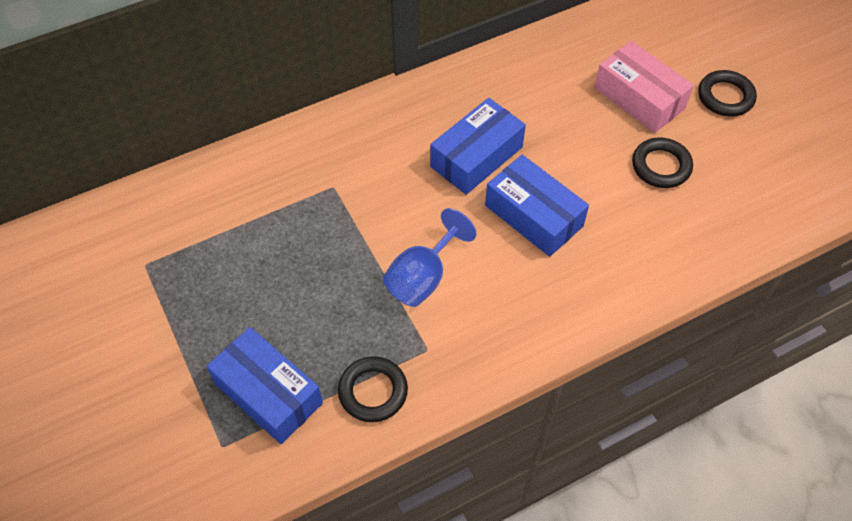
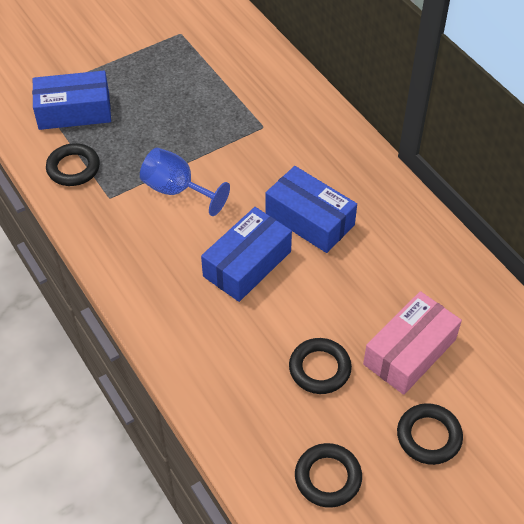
camera: 85 degrees right, 5 degrees down
(268, 393) = (74, 111): blue box -> blue box turned 45 degrees clockwise
(774, 171) = (328, 477): none -> black ring

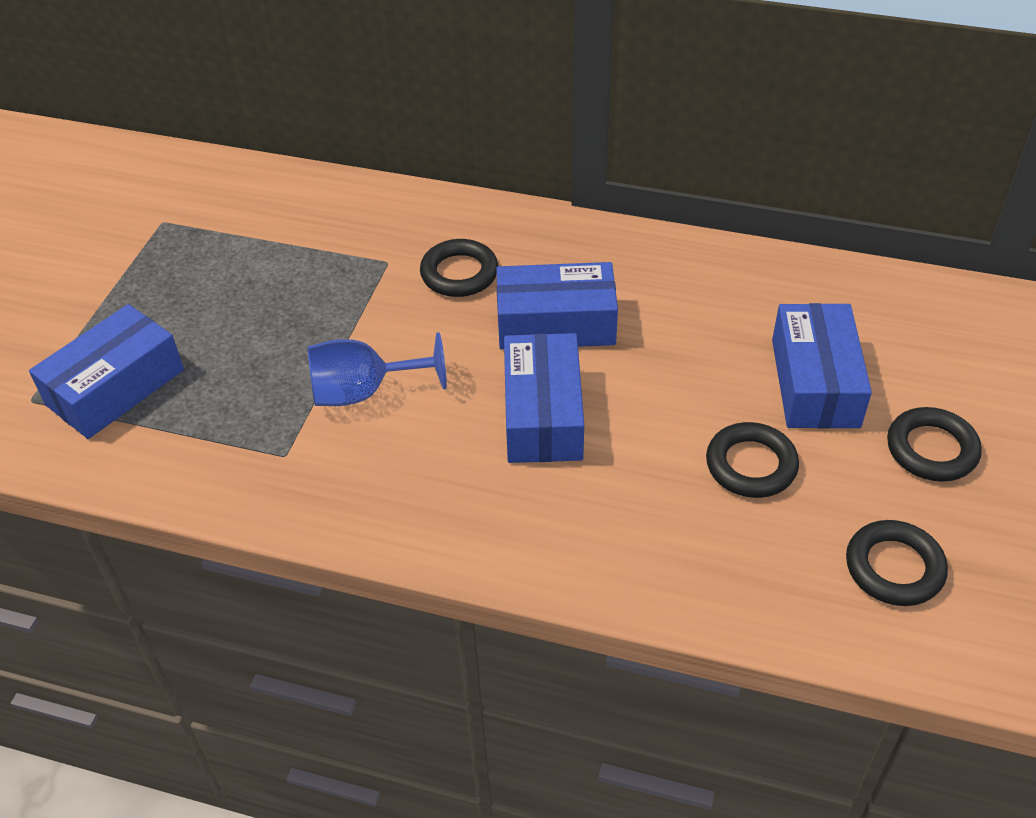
camera: 40 degrees left, 5 degrees down
(73, 168) = (193, 453): black ring -> black ring (459, 273)
(409, 352) = (815, 383): pink box -> blue box

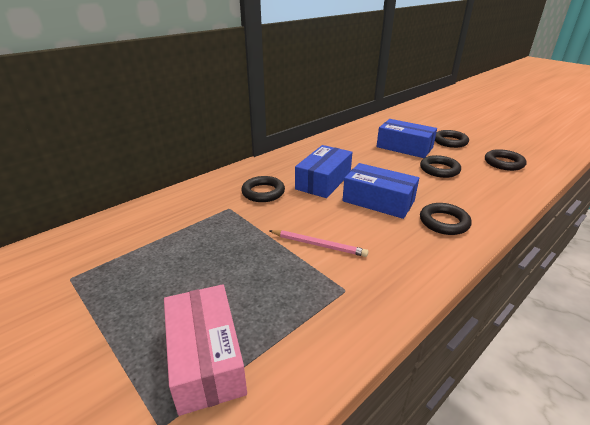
camera: 60 degrees left, 15 degrees down
(115, 387) = (206, 358): blue box -> pink box
(364, 392) = (318, 245): blue goblet -> pink pencil
(537, 517) = (444, 222): none -> black ring

